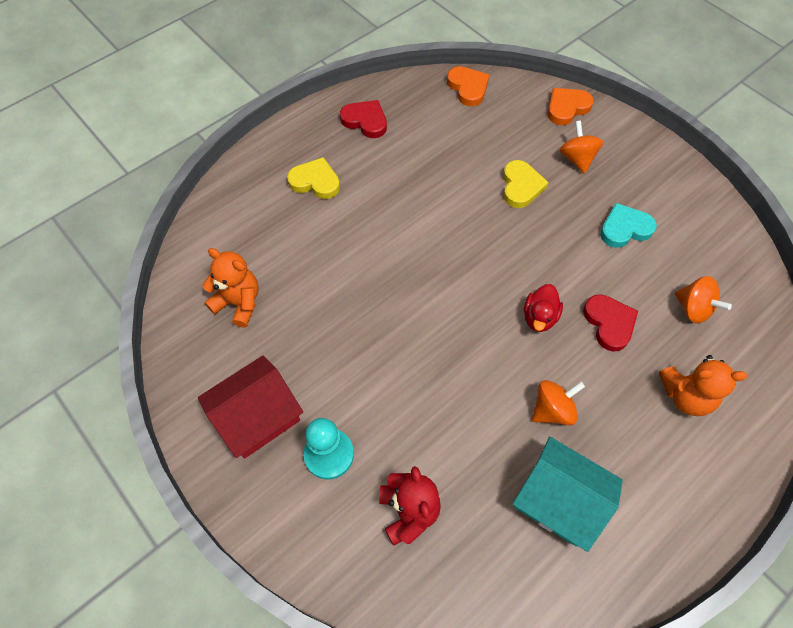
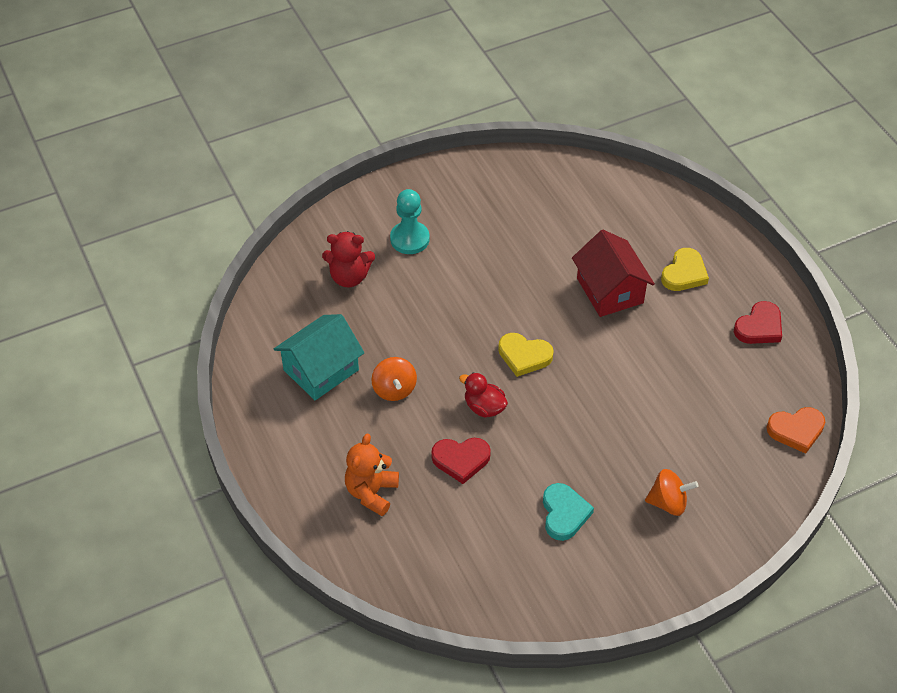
camera: 105 degrees right, 10 degrees down
(239, 303) = (561, 203): orange teddy bear -> none
(257, 416) = (455, 203): red house -> red house (610, 290)
(521, 186) = (641, 439): yellow heart -> yellow heart (524, 356)
(567, 108) = (748, 519): orange heart -> none
(693, 309) = (454, 536): orange spinning top -> none

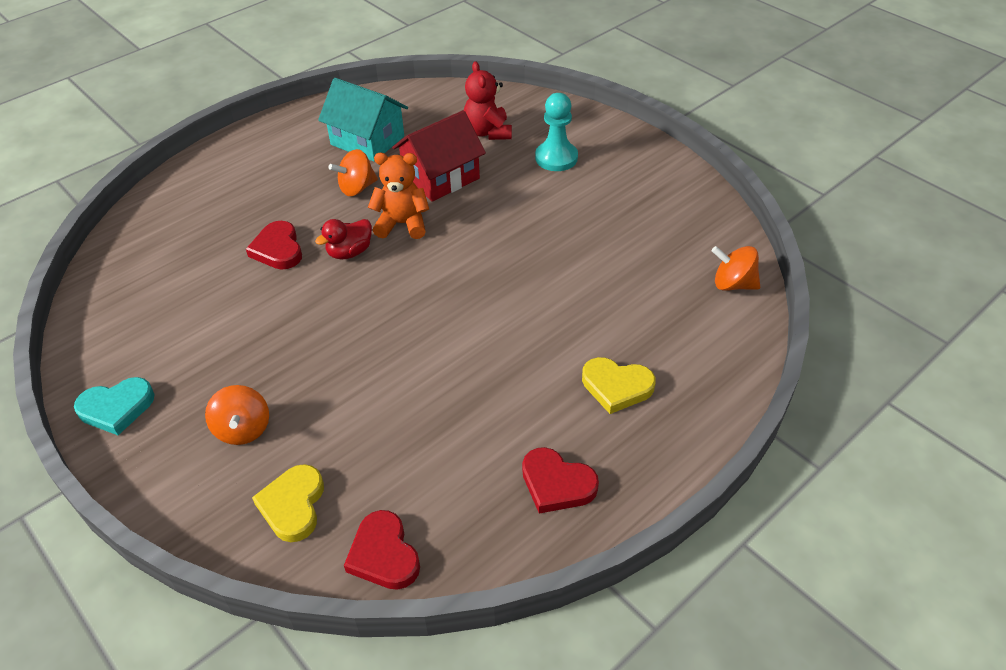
camera: 75 degrees right, 5 degrees down
(371, 492) = (230, 200): orange teddy bear -> orange teddy bear (402, 224)
(484, 407) = (349, 252): red duck -> red duck turned 150 degrees counterclockwise
(524, 356) = (428, 268): yellow heart -> yellow heart (293, 505)
(564, 513) = (218, 339): turquoise heart -> turquoise heart (116, 408)
(603, 180) = (733, 284): none -> orange spinning top
(610, 290) = (555, 321): red house -> red house (441, 177)
(796, 430) = (384, 554): orange heart -> red heart

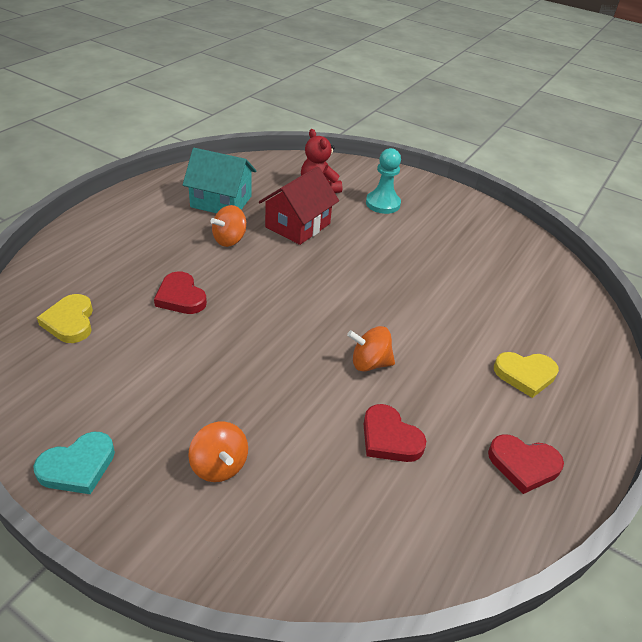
camera: 20 degrees left, 5 degrees down
(293, 505) = (301, 531): yellow heart -> yellow heart (70, 322)
(349, 252) = (248, 292): red duck -> none
(384, 554) = (410, 561): red heart -> red heart (389, 438)
(402, 224) = (283, 265): orange teddy bear -> none
(733, 284) = (564, 284): orange spinning top -> orange spinning top (369, 363)

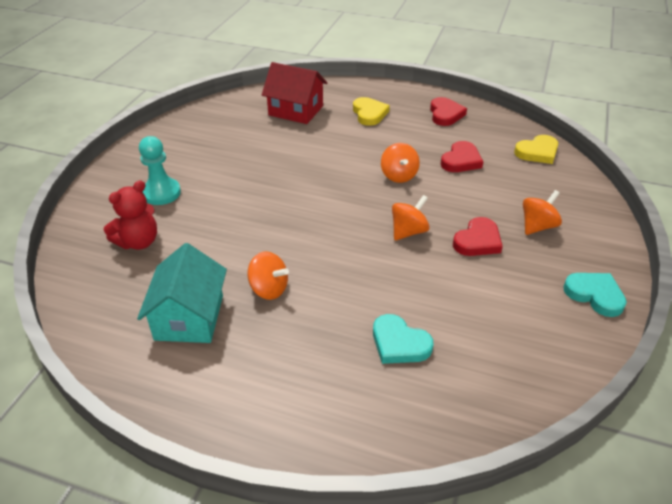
camera: 100 degrees left, 0 degrees up
(70, 322) = (461, 369): yellow heart -> yellow heart (537, 152)
(124, 294) = (399, 343): none -> turquoise heart
(181, 297) = (380, 298): red heart -> red heart (477, 241)
(263, 341) = (408, 231): none -> orange spinning top
(298, 225) = (222, 244): red house -> red house (296, 110)

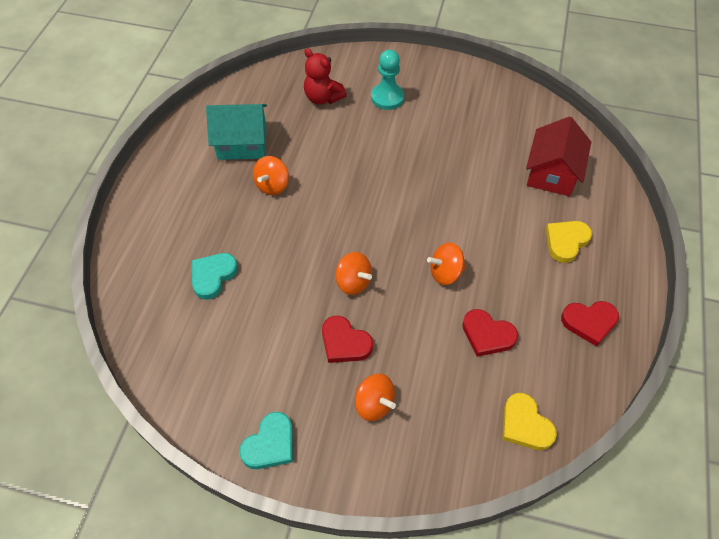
camera: 85 degrees right, 15 degrees up
(369, 114) = (566, 241): yellow heart -> yellow heart turned 150 degrees clockwise

